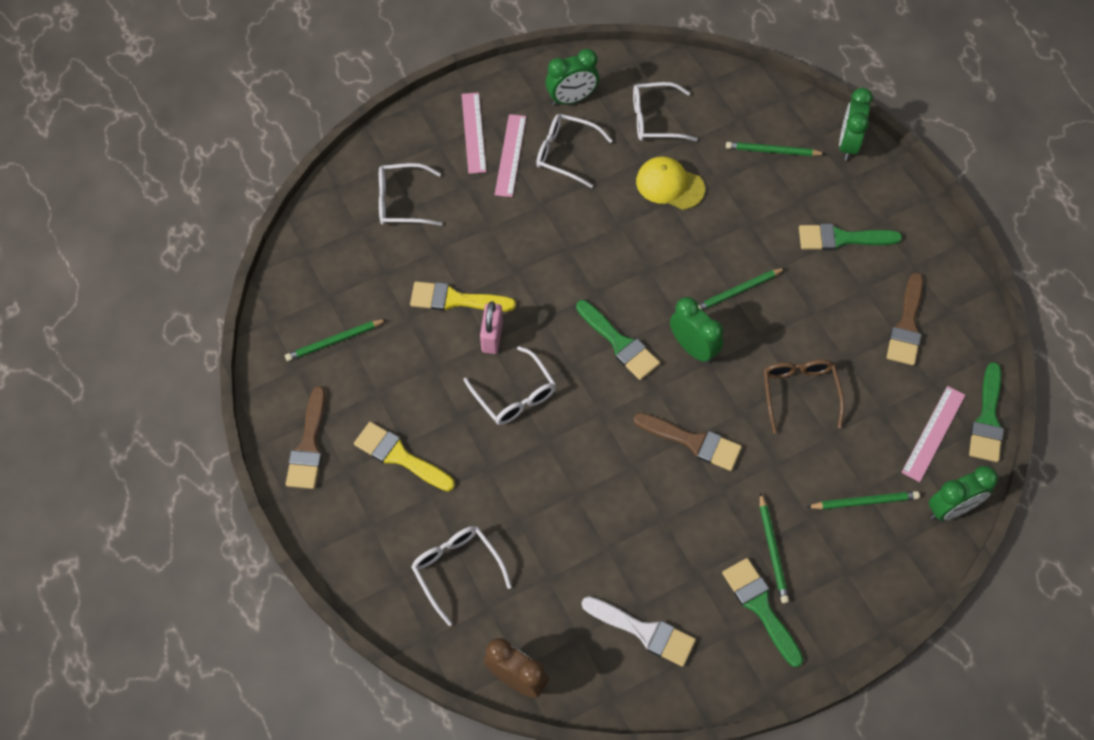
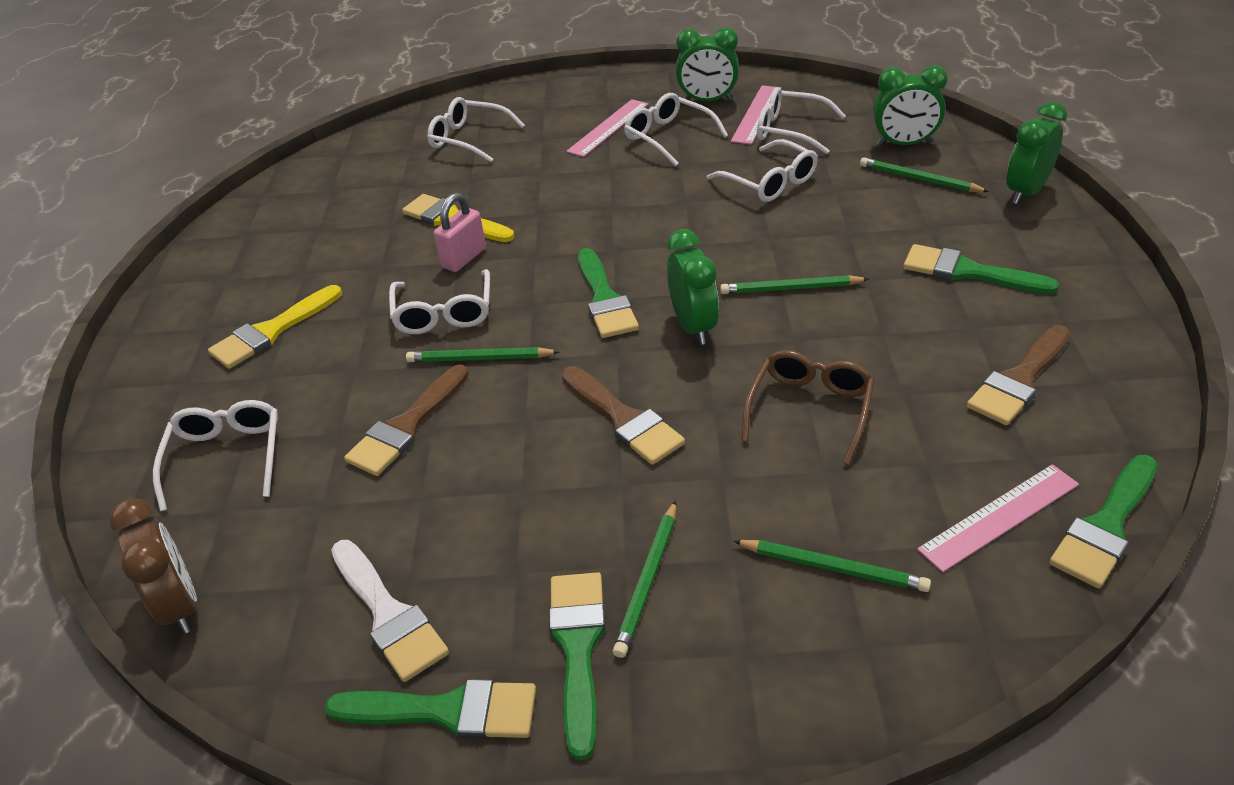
camera: 30 degrees right, 20 degrees down
(309, 445) = (194, 296): brown brush -> brown brush (407, 426)
(335, 341) = (304, 223): green pencil -> green pencil (480, 359)
(399, 456) = (271, 331): yellow brush -> yellow brush turned 105 degrees counterclockwise
(473, 132) = (584, 106): pink ruler -> pink ruler (756, 114)
(669, 185) = (769, 182): yellow cap -> white glasses
(715, 671) = (446, 711): none -> green brush
(951, 509) = (981, 627): green clock -> green clock (904, 144)

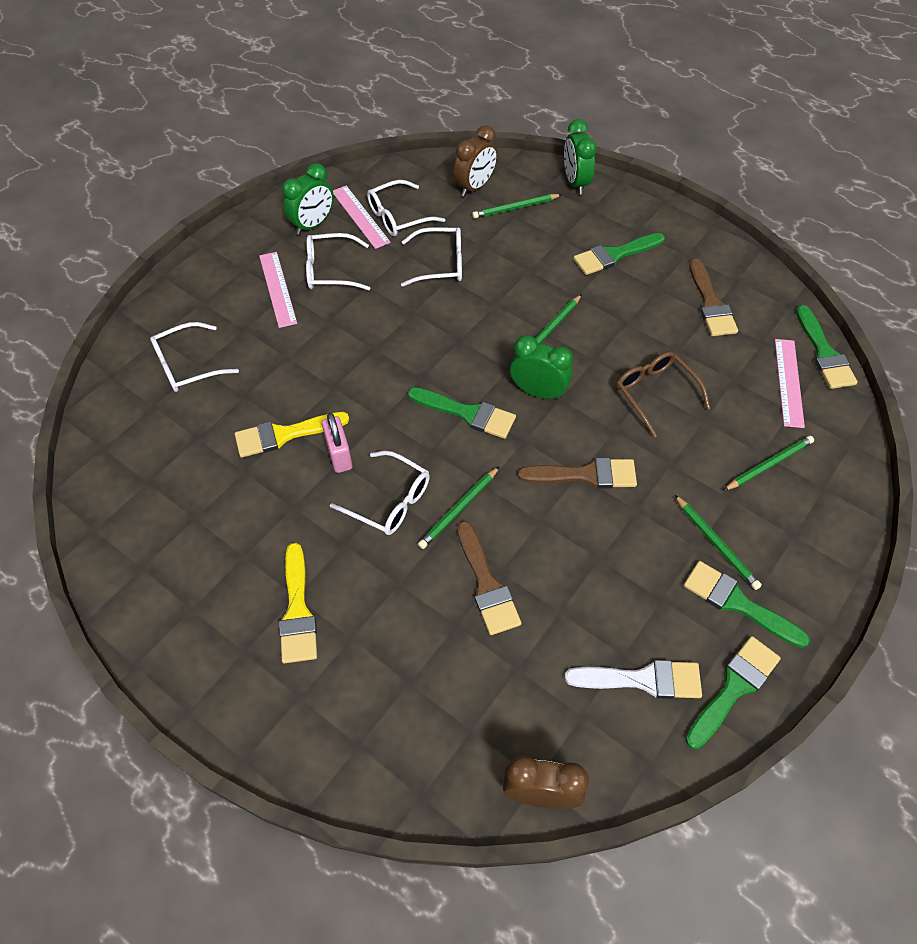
camera: 55 degrees left, 15 degrees up
(226, 457) = (417, 704): white glasses -> none
(904, 144) = (475, 187): green clock -> brown clock

